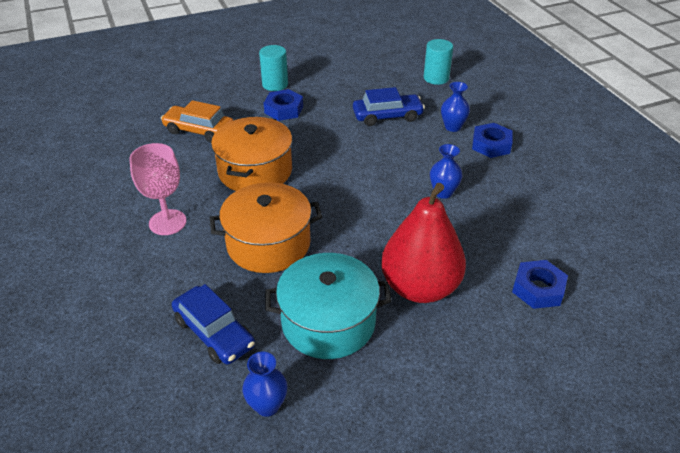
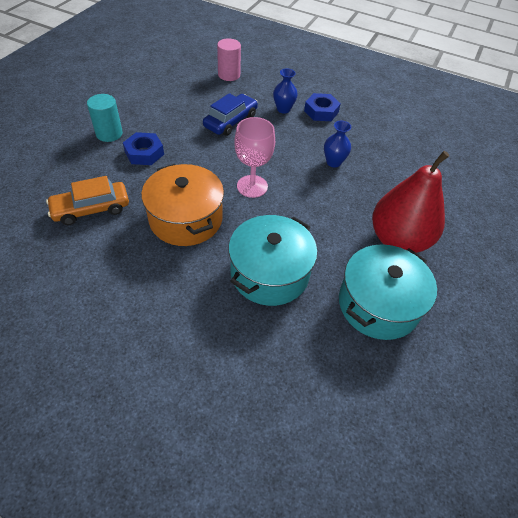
camera: 45 degrees left, 10 degrees up
(167, 222) = (168, 308): pink goblet -> pink goblet (252, 186)
(214, 333) = (318, 372): blue car -> none
(267, 405) = (416, 395): blue vase -> none
(268, 244) = (270, 273): orange pot -> turquoise pot
(436, 78) = (229, 75): turquoise cylinder -> pink cylinder
(538, 289) = (454, 198): blue nut -> none

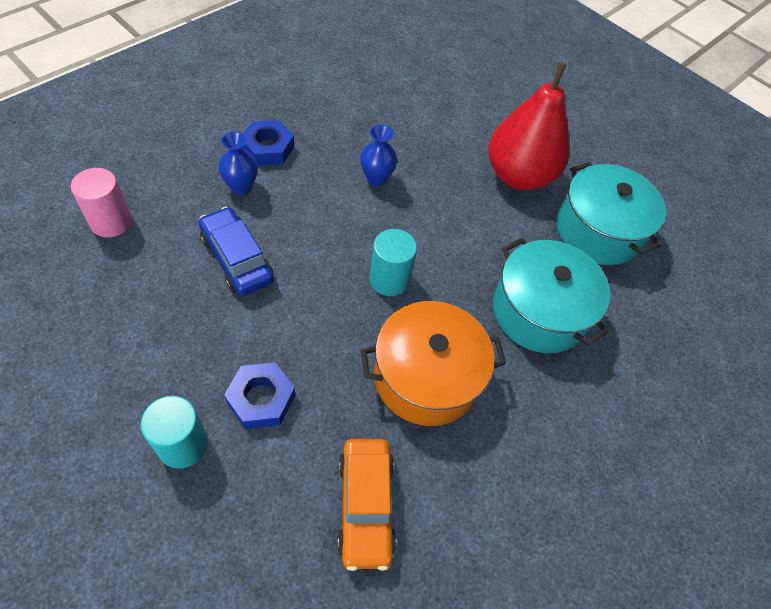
camera: 75 degrees left, 5 degrees up
(252, 186) = (389, 280): pink goblet -> turquoise cylinder

